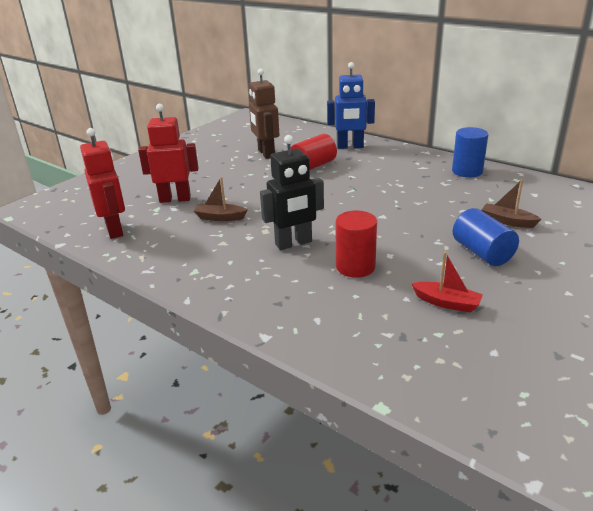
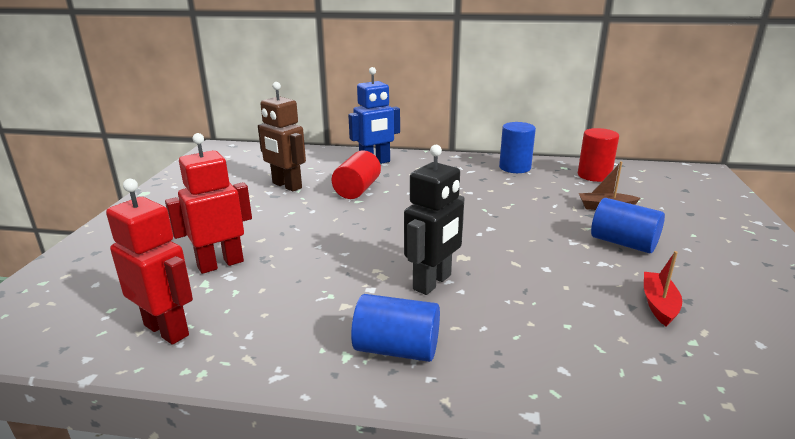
camera: 30 degrees left, 5 degrees down
(220, 217) = (308, 273): brown boat -> none
(226, 276) = (396, 349): none -> blue cylinder
(355, 267) = (529, 291): red cylinder -> red cylinder (594, 175)
(447, 303) = (659, 304): red boat -> red boat turned 75 degrees counterclockwise

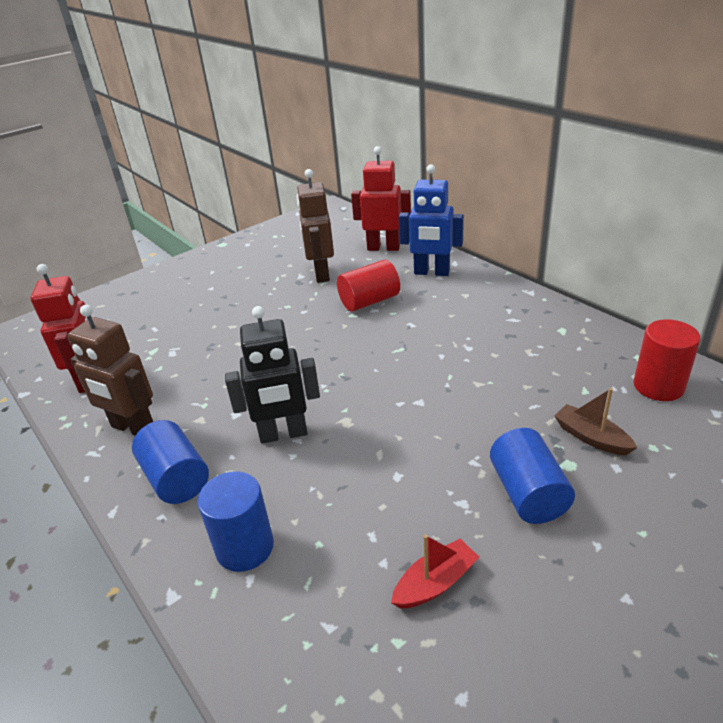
camera: 45 degrees right, 10 degrees up
(220, 264) = (180, 338): red robot -> red robot (383, 248)
(288, 340) = (133, 428): none -> brown robot
(515, 167) = (572, 334): blue cylinder -> blue cylinder (245, 547)

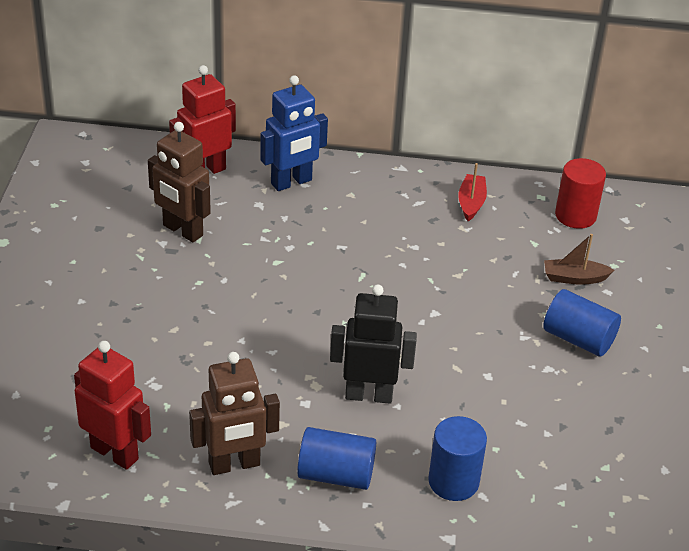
camera: 50 degrees left, 5 degrees up
(283, 434) = (369, 395): black robot -> black robot turned 120 degrees counterclockwise
(369, 301) = (274, 240): red cylinder -> none
(435, 583) = (588, 424): red boat -> red boat (471, 203)

